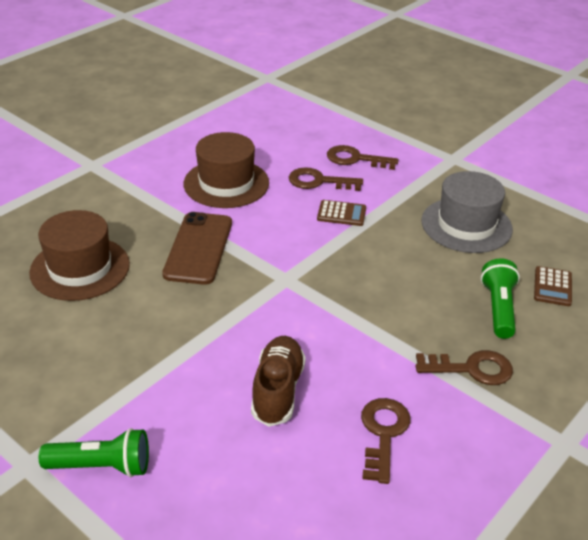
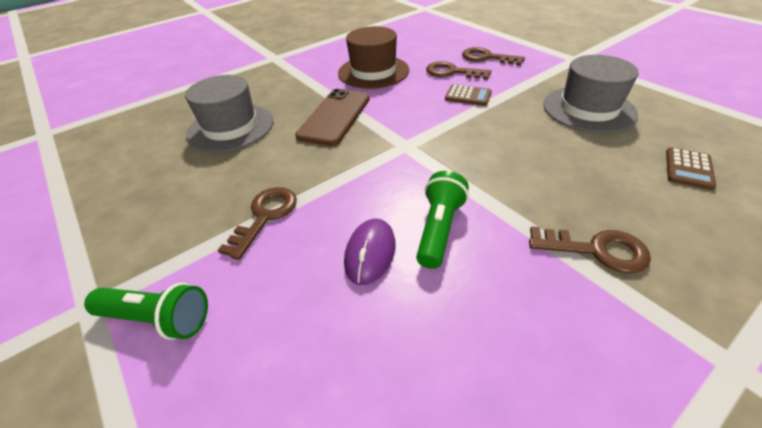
camera: 15 degrees right, 5 degrees up
(80, 268) = (231, 127): brown hat -> grey hat
(277, 391) = (370, 253): brown shoe -> purple mouse
(383, 433) = (482, 319): brown key -> brown key (265, 216)
(498, 309) = (626, 187): green flashlight -> green flashlight (439, 229)

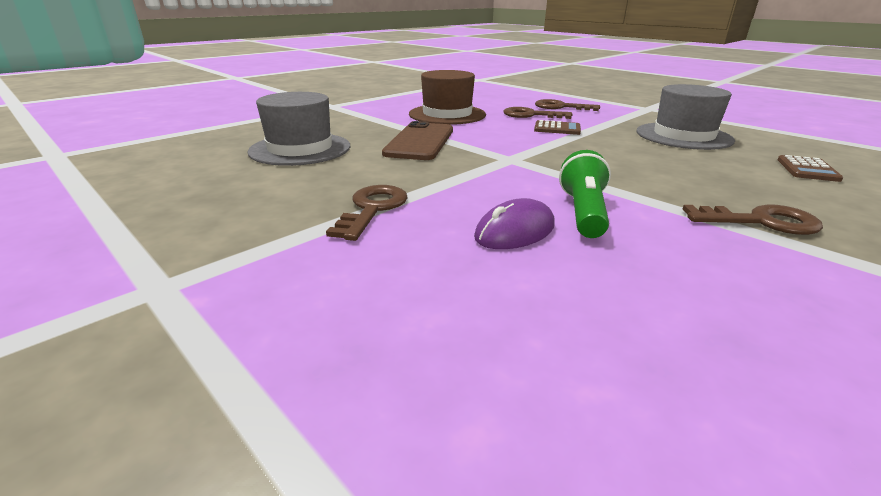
camera: 10 degrees left, 15 degrees down
(157, 319) = (263, 293): green flashlight -> none
(370, 253) = (515, 231): purple mouse -> purple mouse turned 45 degrees clockwise

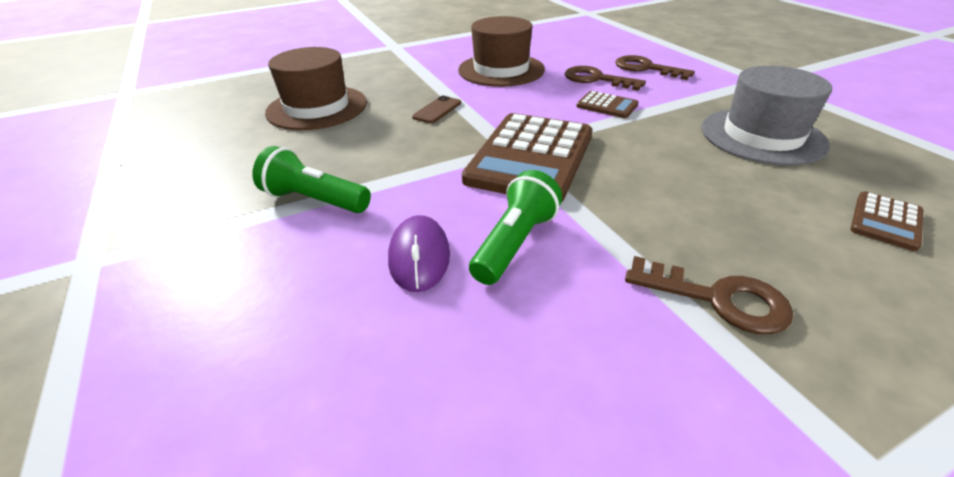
camera: 20 degrees right, 10 degrees up
(300, 149) = (317, 107): grey hat -> brown hat
(372, 209) = (315, 200): brown key -> green flashlight
(420, 142) = (437, 110): brown phone -> brown phone, size x0.48
(515, 231) = (419, 257): purple mouse -> purple mouse turned 75 degrees counterclockwise
(534, 162) = (531, 157): none -> brown calculator

